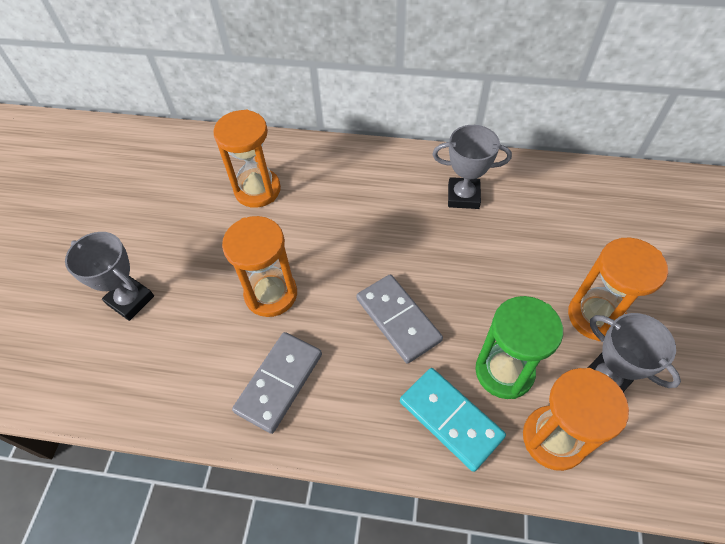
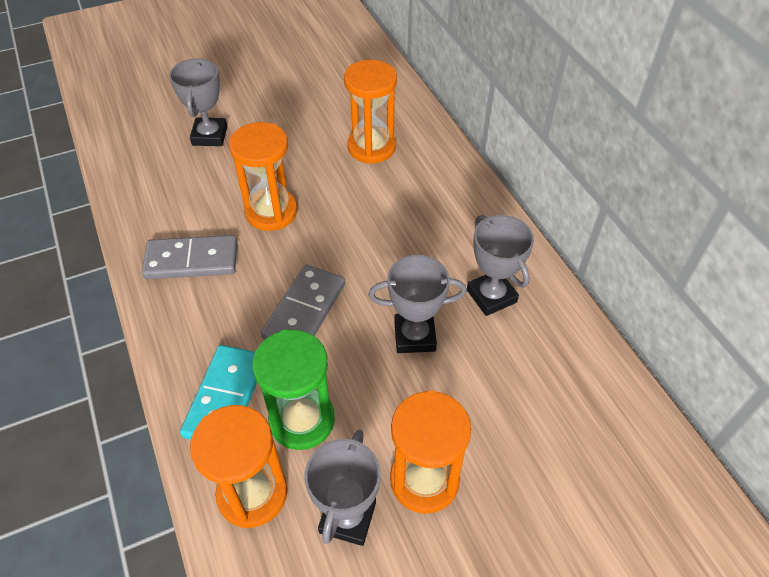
camera: 55 degrees right, 5 degrees down
(470, 259) = (414, 336): none -> grey trophy

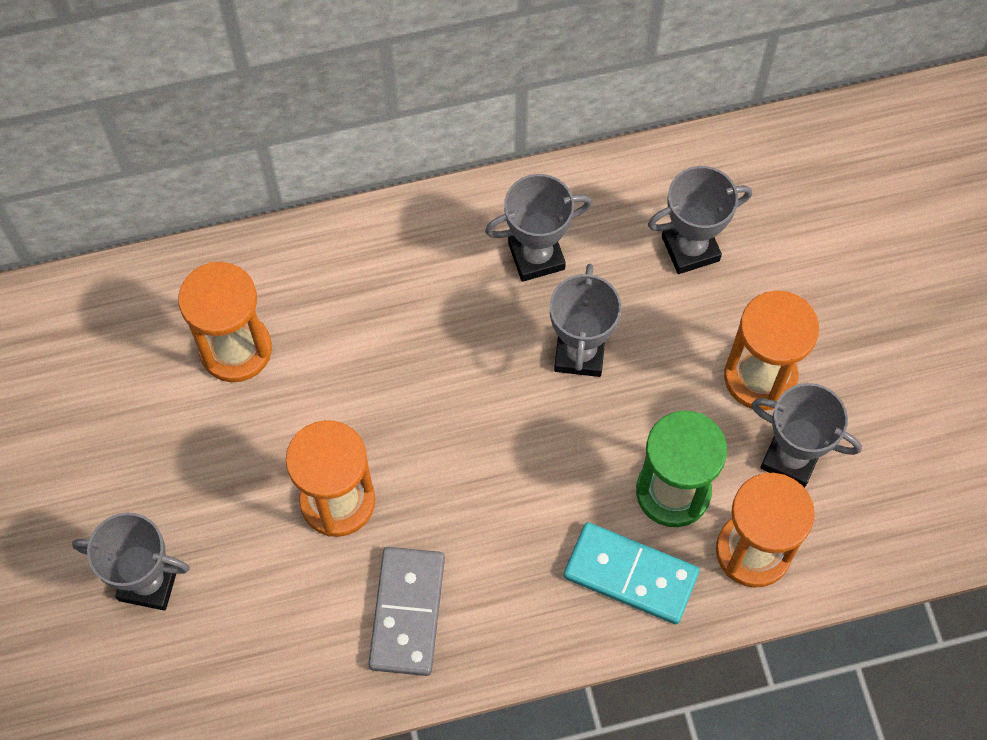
camera: 80 degrees left, 15 degrees up
(304, 310) = (519, 474): grey domino -> none
(536, 406) = (690, 248): none -> grey trophy

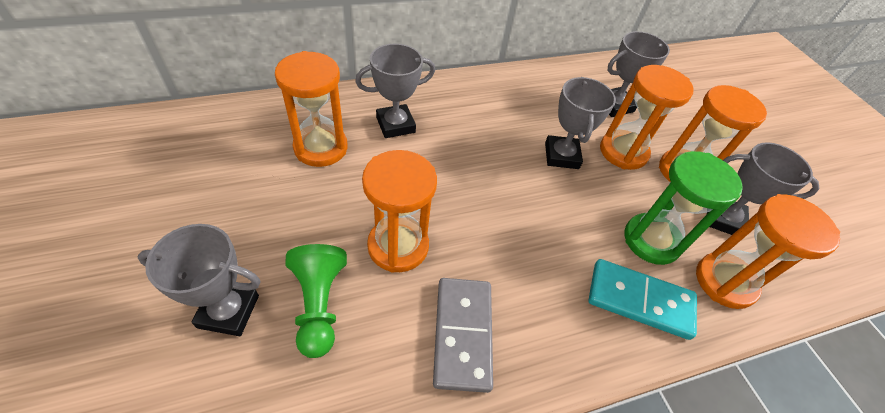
camera: 10 degrees left, 15 degrees down
(246, 576) = (319, 305): none -> green pawn
(536, 256) = (521, 105): grey trophy -> grey trophy (395, 125)
(677, 343) = (623, 152): none -> orange hourglass

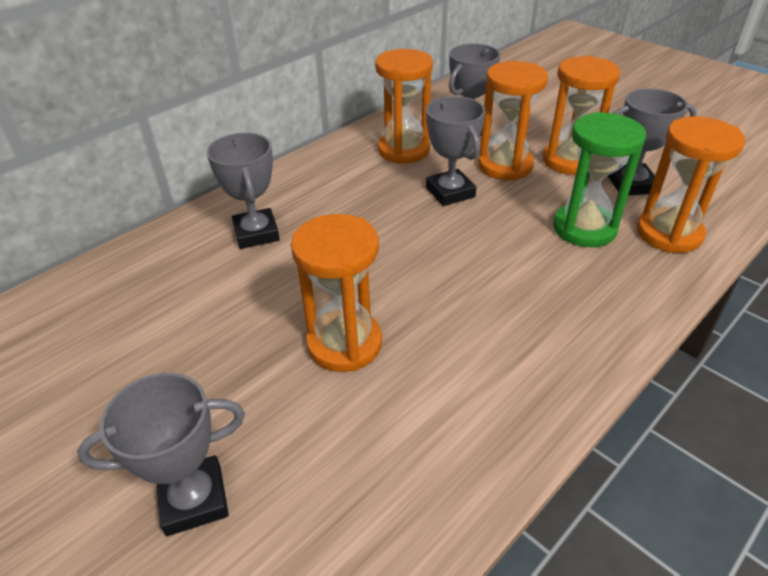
camera: 20 degrees left, 10 degrees down
(319, 305) = (298, 440): green pawn -> none
(321, 148) = (185, 289): orange hourglass -> orange hourglass (403, 150)
(395, 125) = (256, 233): grey trophy -> grey trophy turned 60 degrees counterclockwise
(463, 334) = (471, 390): grey domino -> none
(639, 300) = (610, 282): turquoise domino -> none

